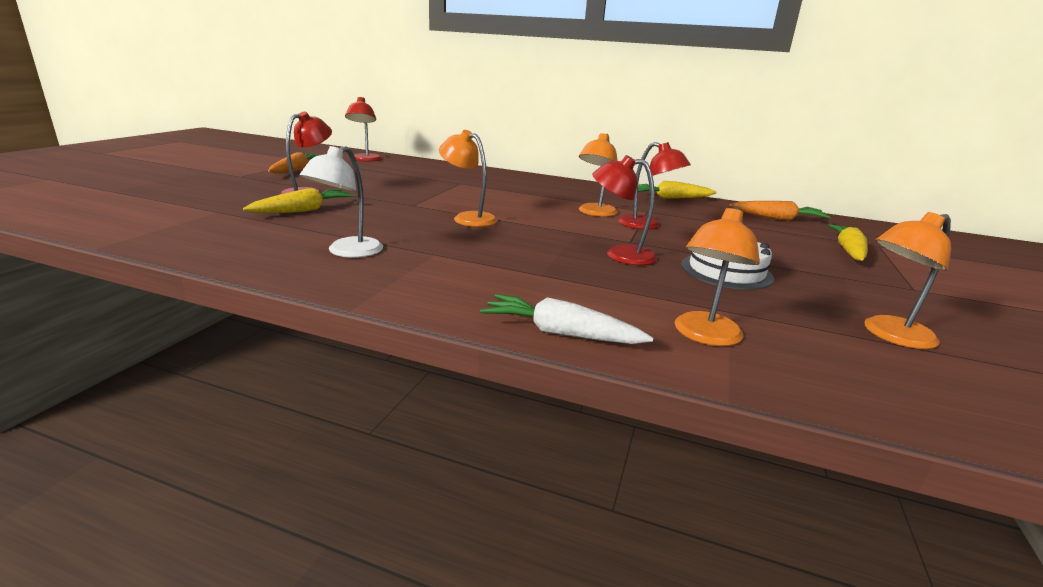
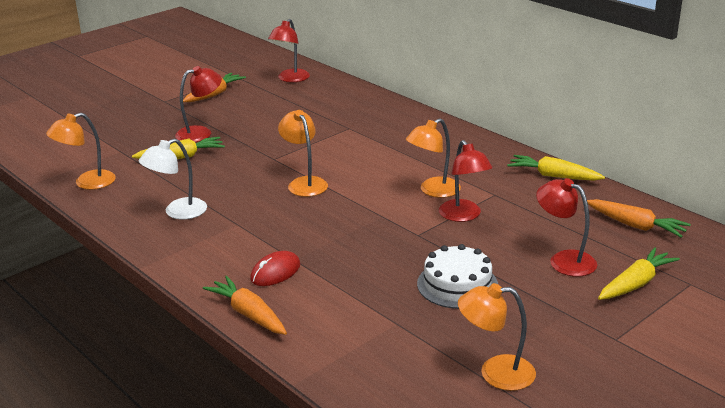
camera: 30 degrees right, 5 degrees up
(536, 288) = (275, 272): none -> red mouse
(560, 333) = (248, 314): white carrot -> orange carrot
(620, 255) = (386, 249): red lamp -> red lamp (564, 260)
(705, 336) = (344, 339): orange lamp -> orange lamp (87, 183)

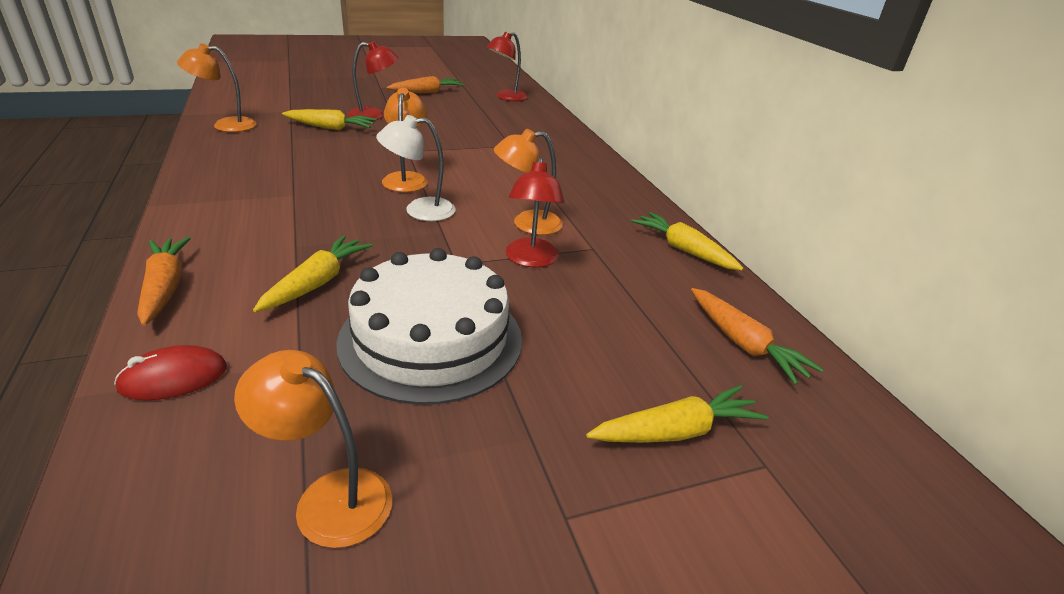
camera: 20 degrees right, 5 degrees up
(177, 212) = (258, 168): white lamp -> white lamp (419, 210)
(275, 272) = (258, 252): red mouse -> red mouse (173, 378)
(344, 277) = (317, 282): none -> yellow carrot
(457, 284) = (431, 339): white cake -> white cake, size x1.58
(564, 260) = (602, 356): red lamp -> none

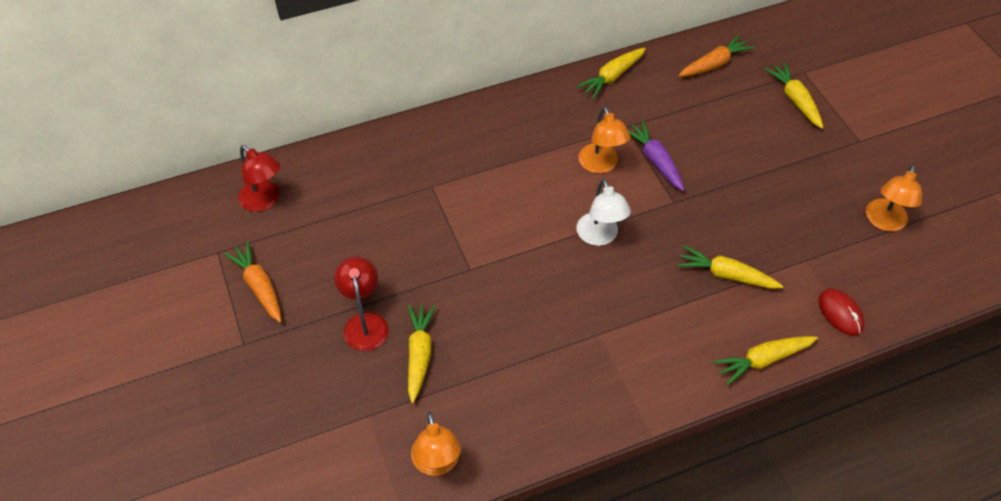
camera: 90 degrees left, 20 degrees up
(165, 287) = (763, 360): orange carrot -> yellow carrot
(406, 178) = (539, 257): orange lamp -> none
(431, 339) = (762, 203): white cake -> none
(531, 260) = (655, 160): red lamp -> purple carrot

